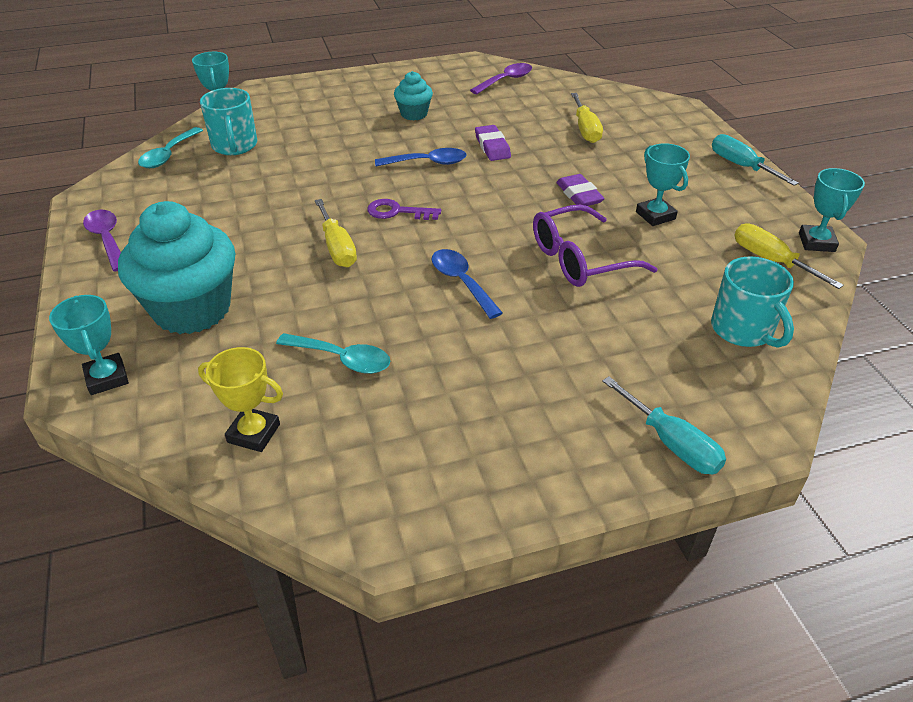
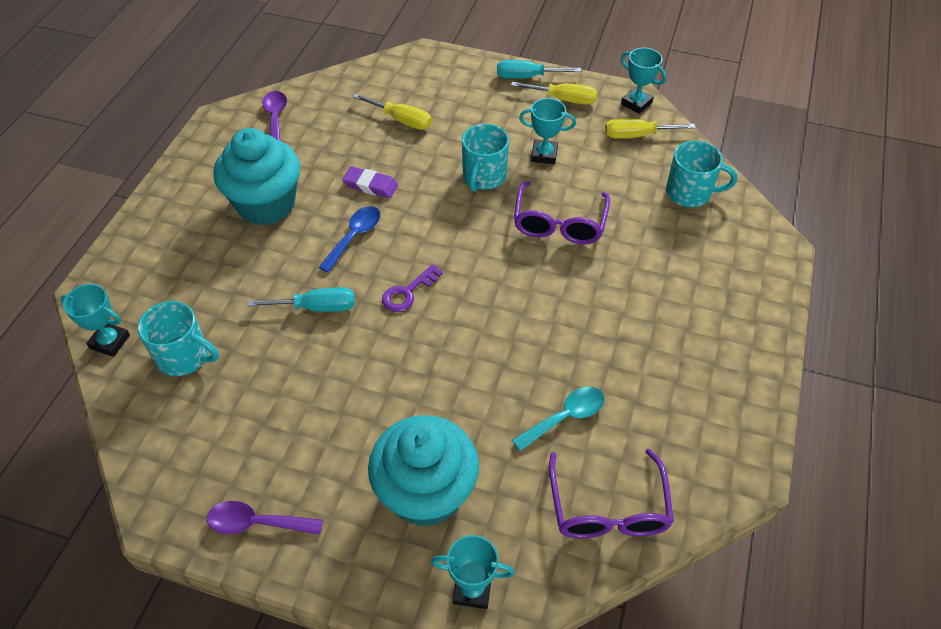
camera: 55 degrees left, 10 degrees up
(169, 155) = (144, 416): turquoise spoon -> none
(254, 433) = (608, 508): yellow trophy -> purple glasses
(337, 248) = (423, 355): yellow screwdriver -> yellow screwdriver (564, 99)
(414, 114) = (266, 204): turquoise cupcake -> turquoise cupcake, size x2.04
(462, 282) = (532, 302): blue spoon -> none
(579, 195) = (483, 177): purple eraser -> turquoise mug
(671, 443) = (760, 289): turquoise screwdriver -> turquoise screwdriver (317, 307)

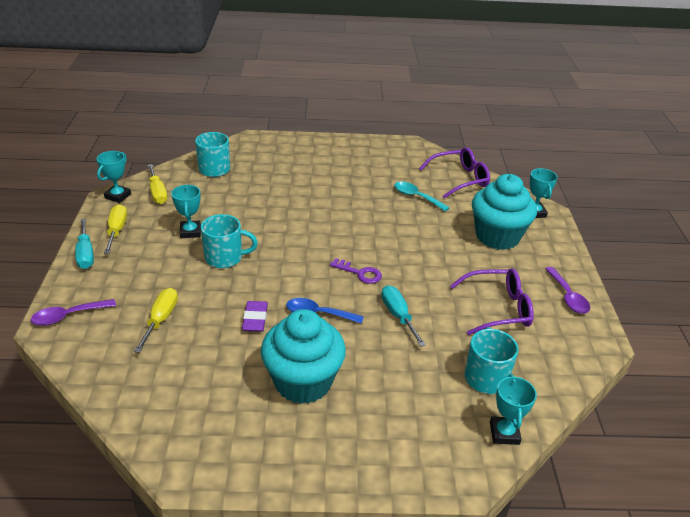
camera: 110 degrees left, 15 degrees down
(275, 118) = (174, 417): purple spoon -> purple spoon (68, 316)
(559, 223) = (263, 216): purple glasses -> purple glasses (498, 308)

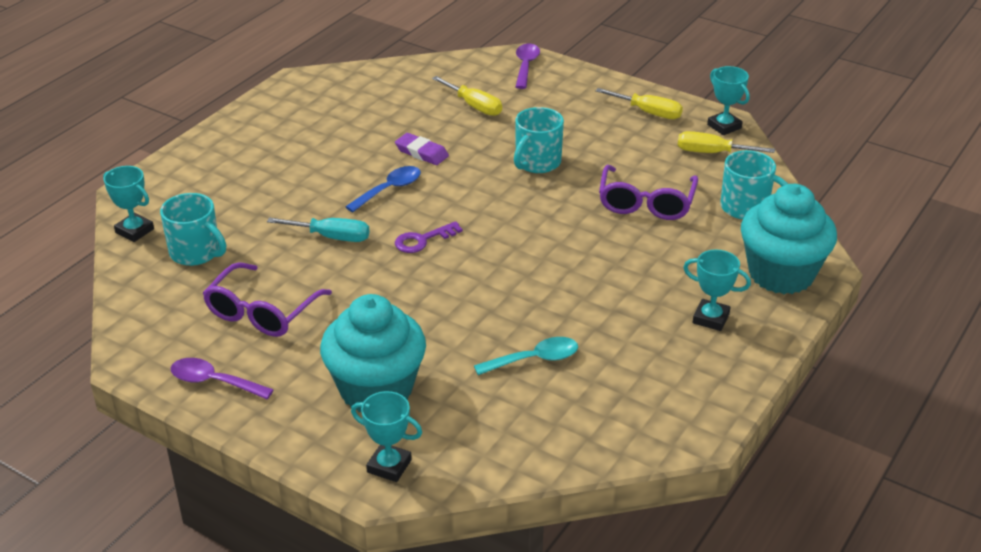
camera: 125 degrees right, 0 degrees up
(85, 254) = (618, 89): turquoise screwdriver -> none
(190, 232) = (607, 154): turquoise trophy -> turquoise trophy (711, 318)
(303, 382) = (316, 152): turquoise cupcake -> turquoise cupcake (781, 274)
(460, 179) = (545, 434): purple glasses -> purple glasses (646, 203)

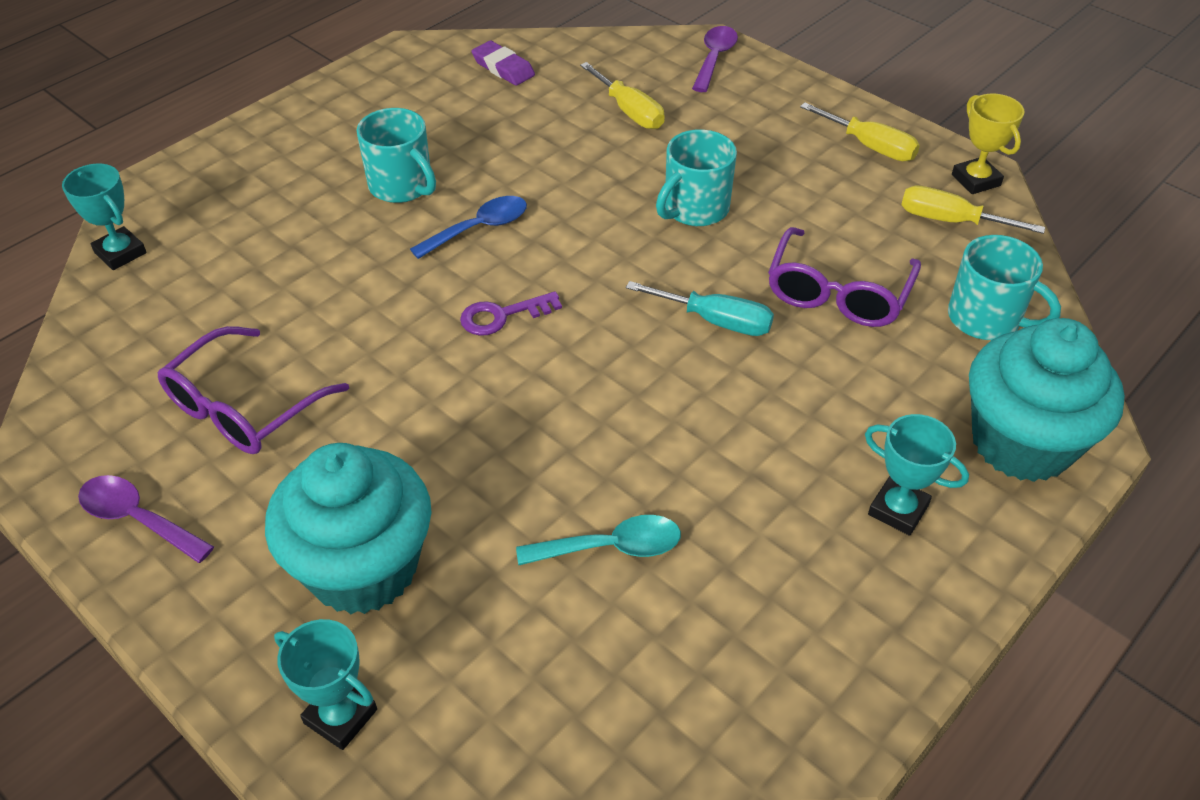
camera: 10 degrees right, 10 degrees up
(196, 253) = (188, 297): turquoise mug -> turquoise mug (402, 186)
(331, 237) = (378, 295): turquoise screwdriver -> turquoise screwdriver (715, 321)
(421, 152) = (539, 175): purple eraser -> purple eraser (503, 68)
(724, 126) = (976, 180): turquoise trophy -> yellow trophy

